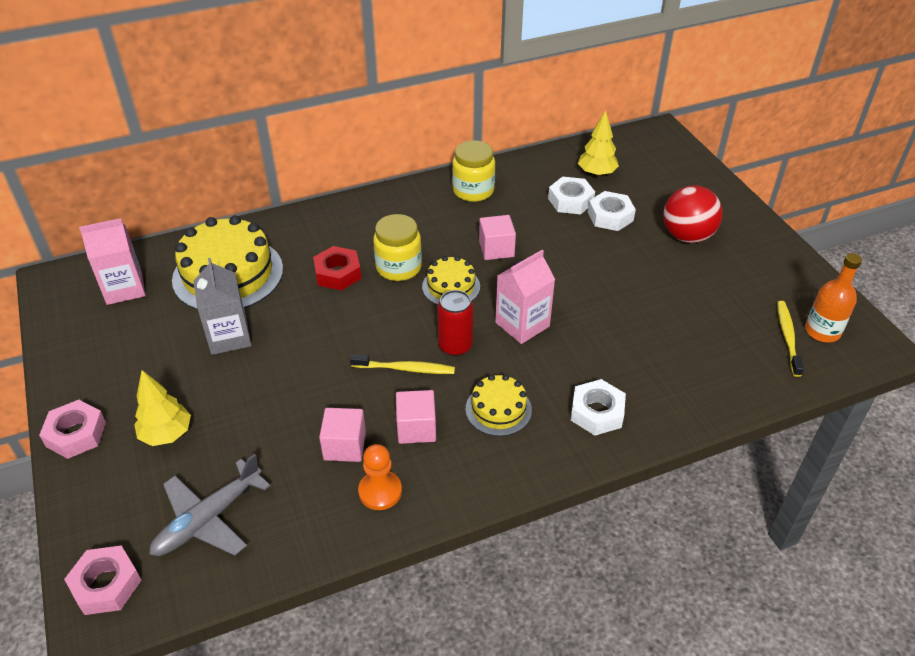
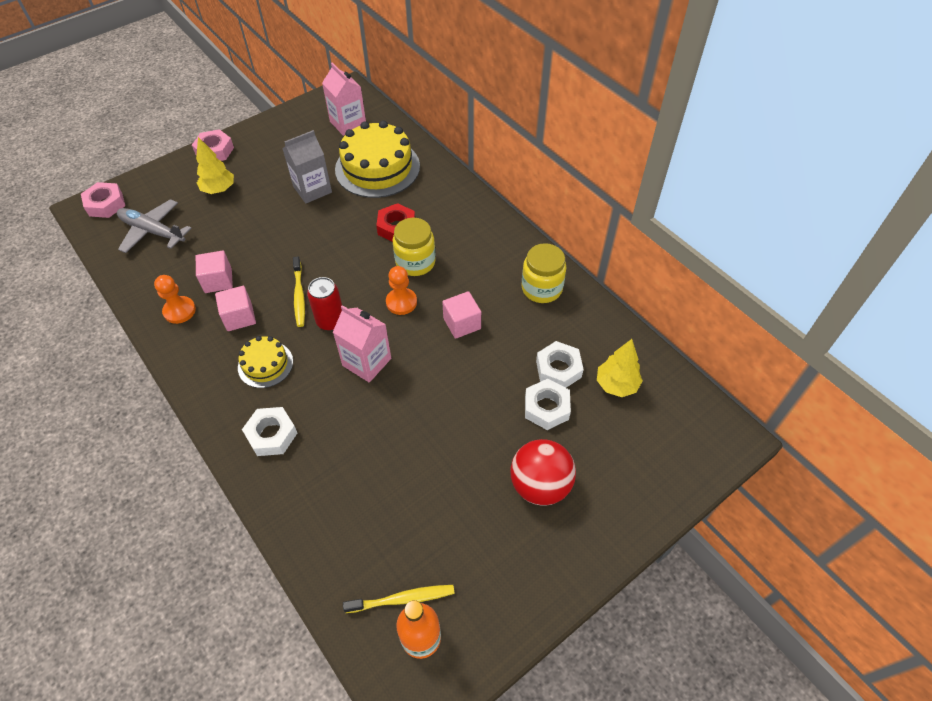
camera: 75 degrees right, 10 degrees up
(451, 286) = (401, 302): yellow cake -> orange pawn

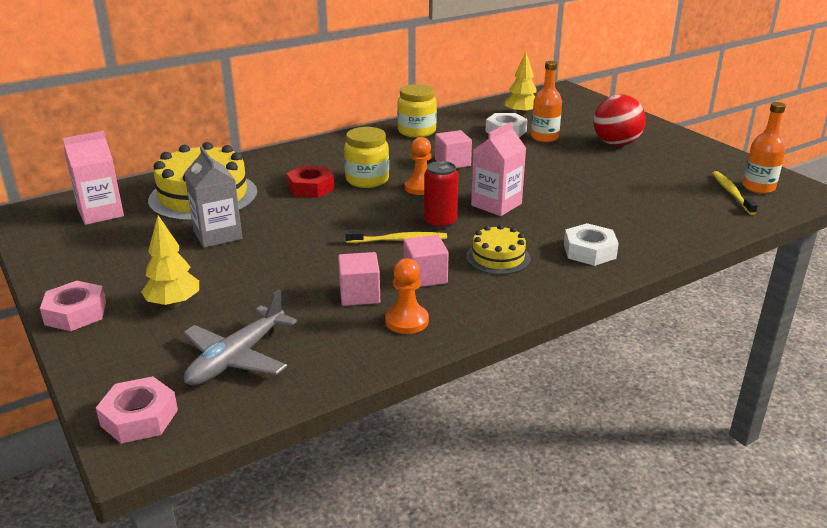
camera: 85 degrees left, 25 degrees down
(546, 408) = (544, 137): white nut -> orange bottle

